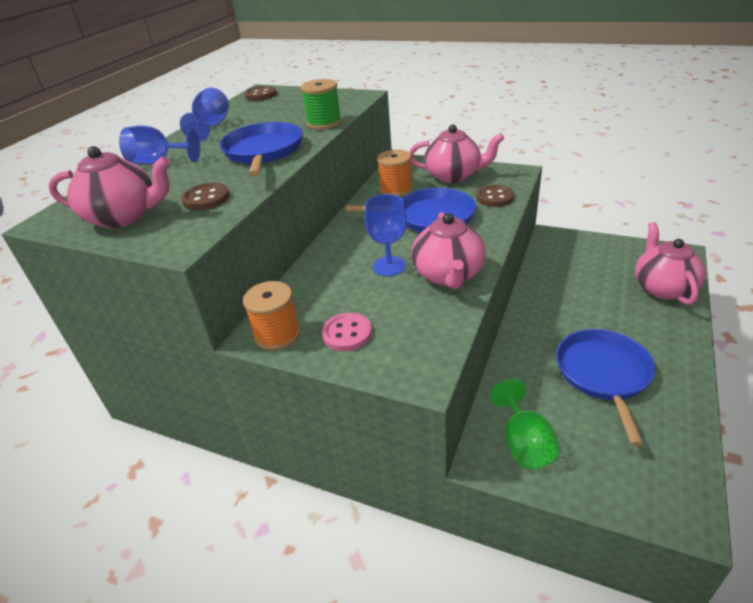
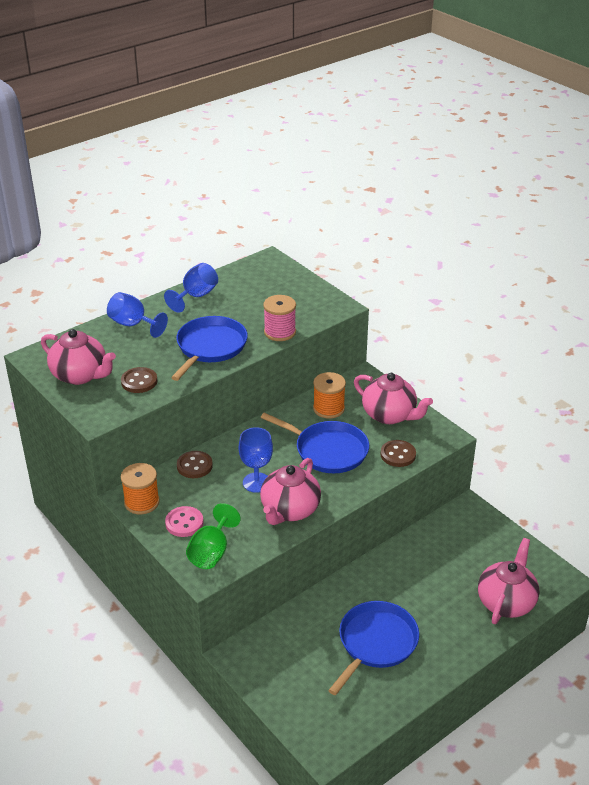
camera: 25 degrees right, 0 degrees up
(261, 95) = (263, 267): brown button -> brown button (194, 466)
(324, 123) = (280, 332): green spool -> pink spool
(524, 443) = (271, 658): green goblet -> green goblet (211, 552)

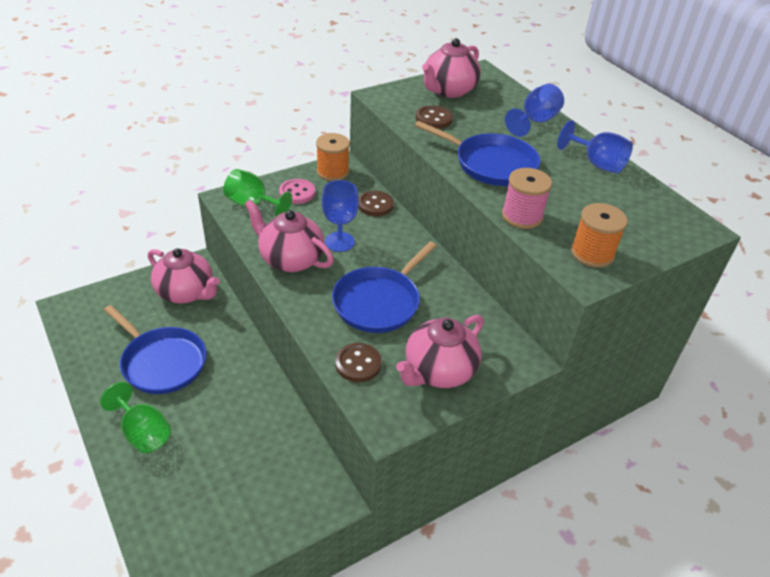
camera: 95 degrees right, 5 degrees up
(328, 408) = (458, 314): orange spool -> orange spool (592, 253)
(454, 632) = (143, 433): none -> green goblet
(506, 602) = (163, 498): pink teapot -> pink teapot (186, 293)

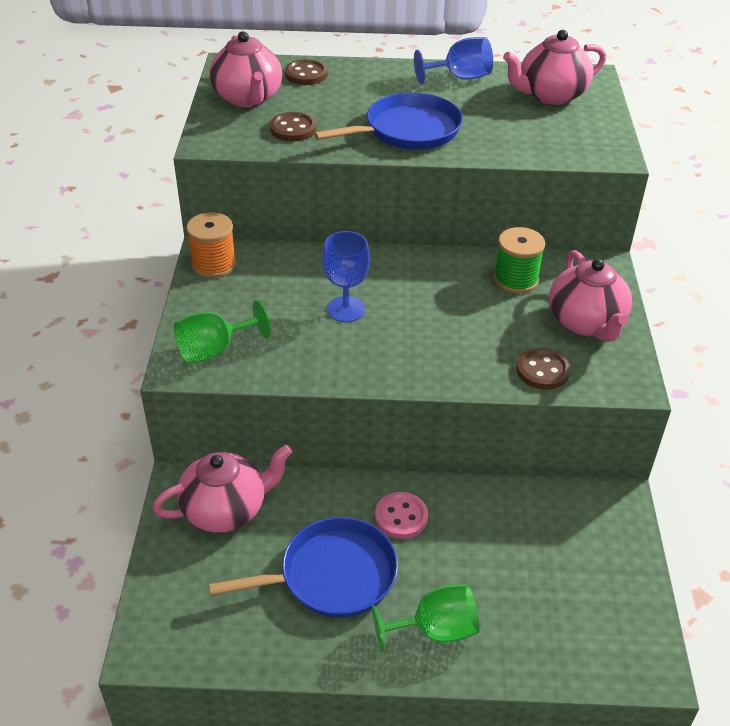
camera: 55 degrees left, 0 degrees up
(290, 259) = (344, 357): pink teapot -> pink teapot (550, 95)
(297, 193) = (226, 306): pink button -> pink button (401, 517)
(375, 205) = (305, 259): brown button -> brown button (306, 74)
(379, 302) = (464, 320): blue pan -> none
(453, 313) = (516, 279): none -> green spool
(522, 216) = (505, 150): pink spool -> none
(535, 121) = (360, 76): blue goblet -> none
(592, 253) = (585, 139): orange spool -> none

